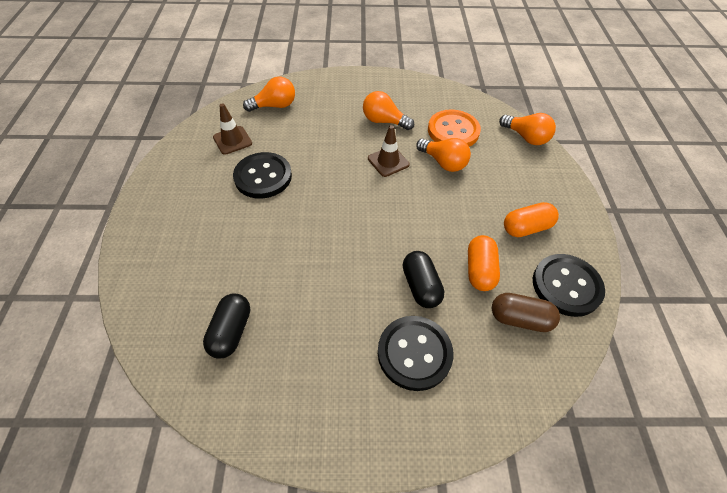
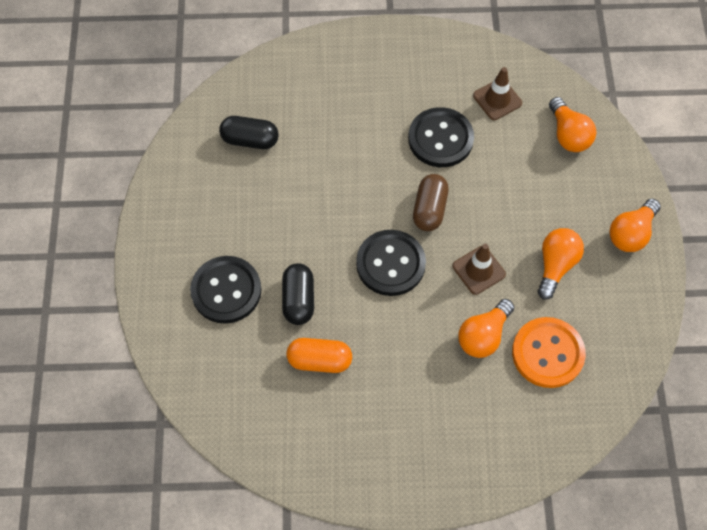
camera: 90 degrees right, 10 degrees up
(421, 286) = (298, 300): black capsule -> black capsule turned 75 degrees counterclockwise
(520, 319) = (261, 393): brown capsule -> brown capsule (429, 209)
(526, 137) = (546, 452): orange light bulb -> orange light bulb (631, 233)
(526, 228) = (381, 421): orange capsule -> none
(566, 286) = (301, 450): black button -> black button (390, 264)

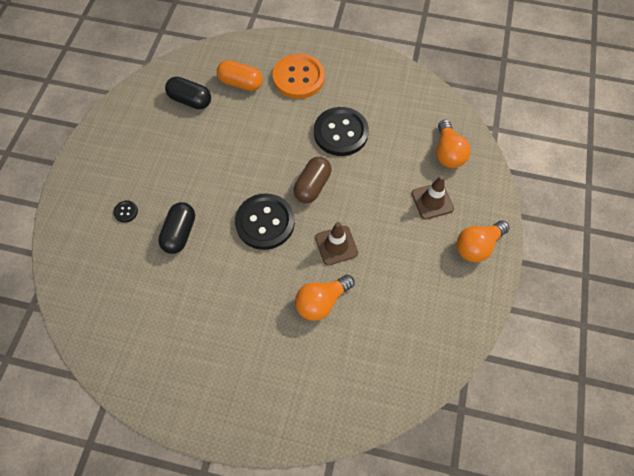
camera: 15 degrees right, 0 degrees up
(226, 291) = (126, 212): black button -> black button, size x0.40
(319, 360) = (178, 287): orange capsule -> orange capsule (241, 83)
(497, 99) = (397, 112): brown traffic cone -> brown traffic cone (432, 201)
(547, 353) = (372, 331): orange button -> orange button (298, 78)
(555, 265) = (403, 257): orange light bulb -> none

